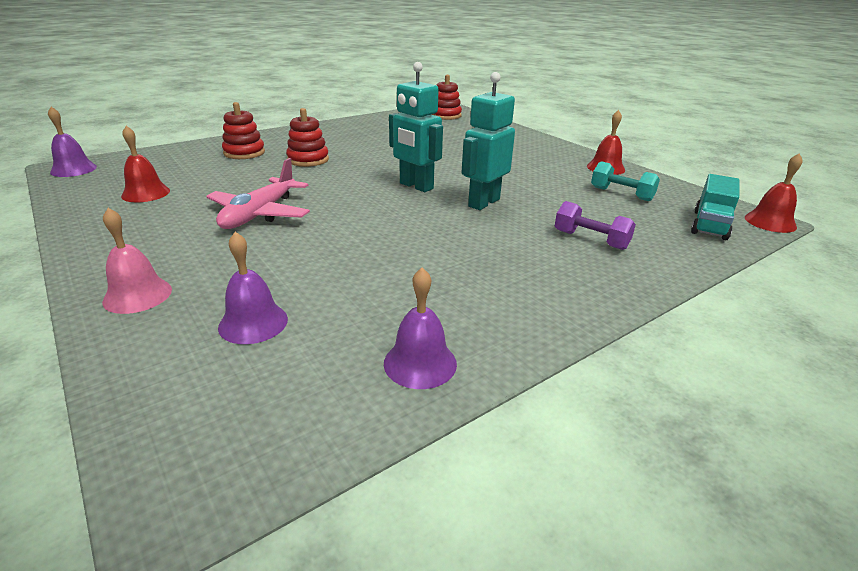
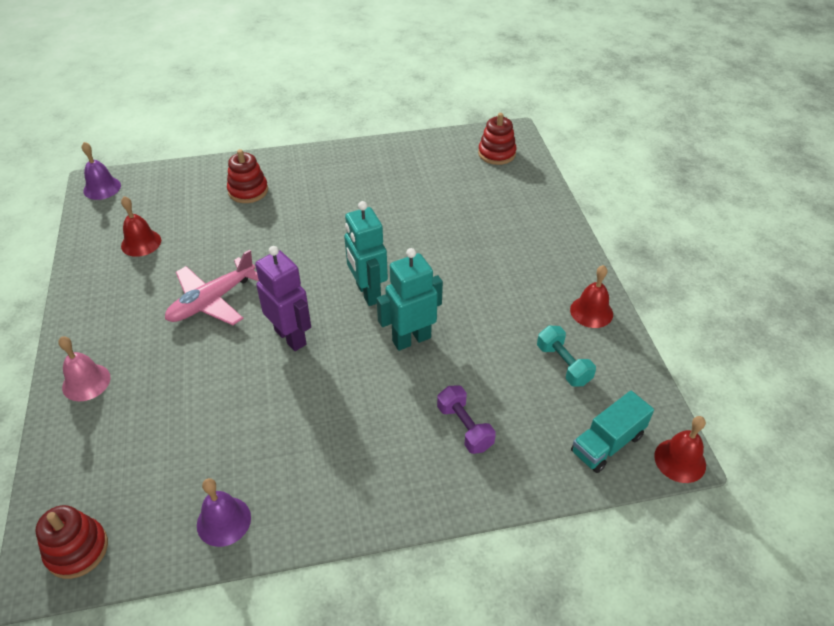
camera: 25 degrees right, 15 degrees up
(253, 323) = (143, 439): purple bell -> none
(308, 160) = (298, 218): red stacking toy -> red stacking toy (77, 550)
(367, 221) = (291, 337): none -> purple robot

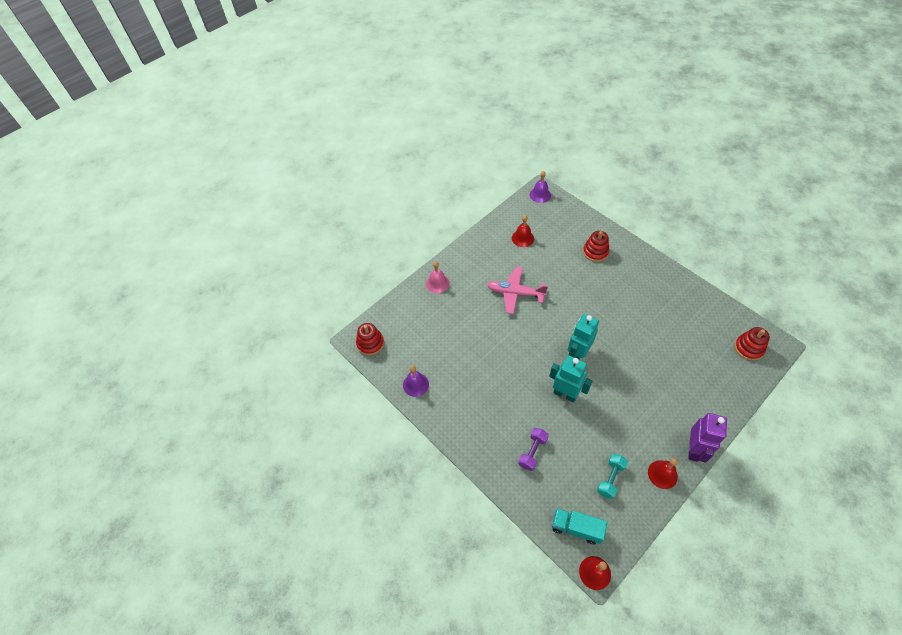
camera: 60 degrees right, 10 degrees up
(291, 337) = (522, 340): purple robot -> purple robot (694, 449)

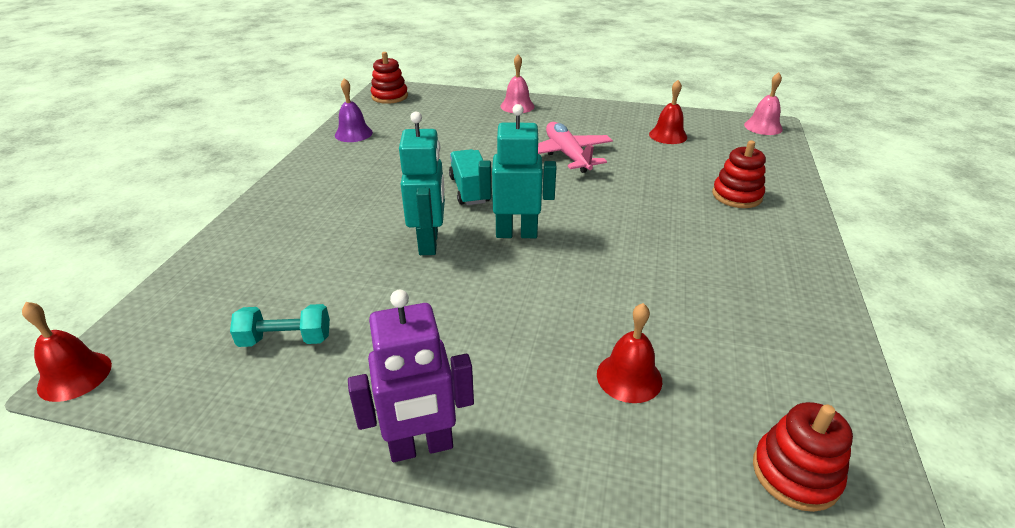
camera: 55 degrees right, 20 degrees down
(532, 452) = (299, 243): purple dumbbell -> none
(540, 195) = (763, 127): purple bell -> pink bell
(576, 528) = (167, 327): turquoise truck -> turquoise truck (469, 190)
(662, 474) = (329, 410): red bell -> red bell (629, 377)

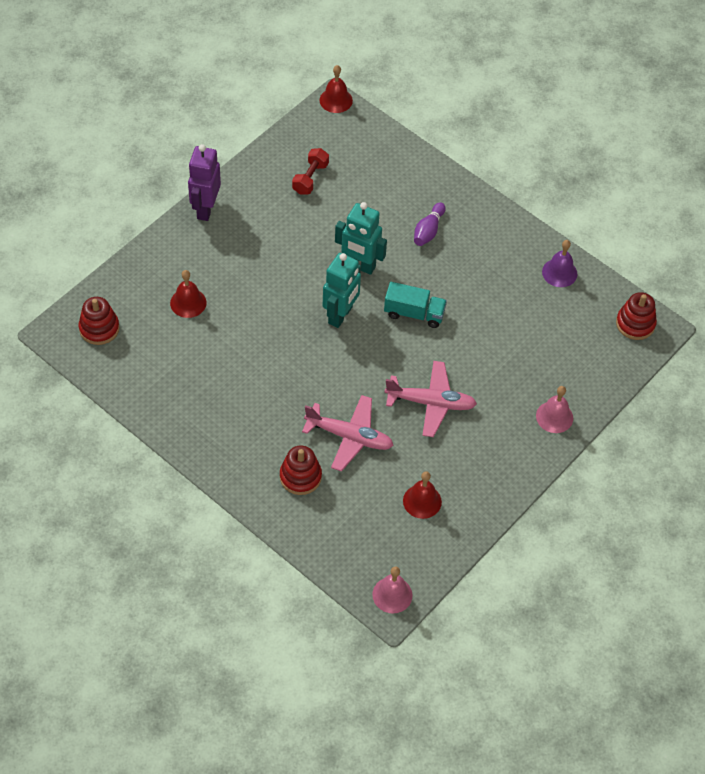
camera: 115 degrees right, 20 degrees up
(286, 339) = (310, 178): turquoise dumbbell -> red dumbbell
(339, 212) = (428, 231): none -> purple bowling pin
(657, 183) = (350, 437): none -> pink plane

